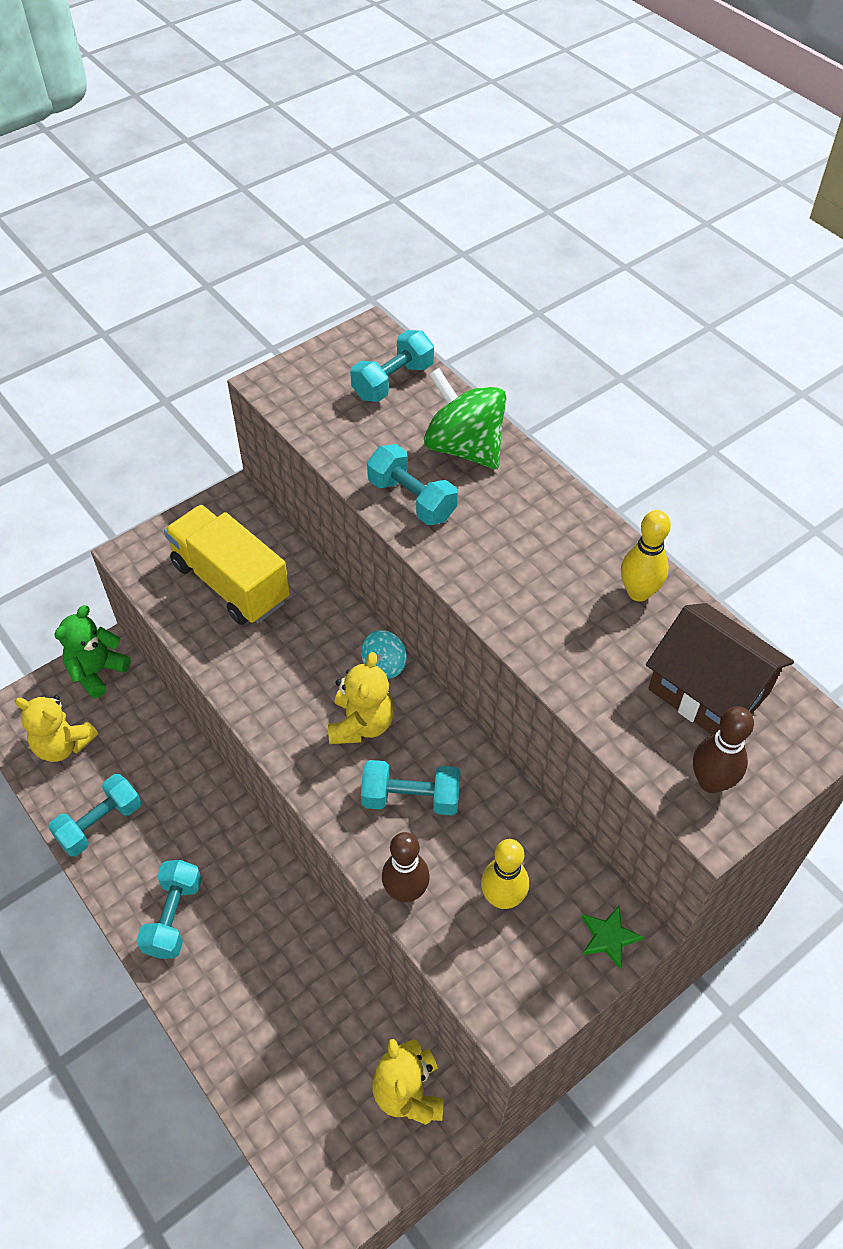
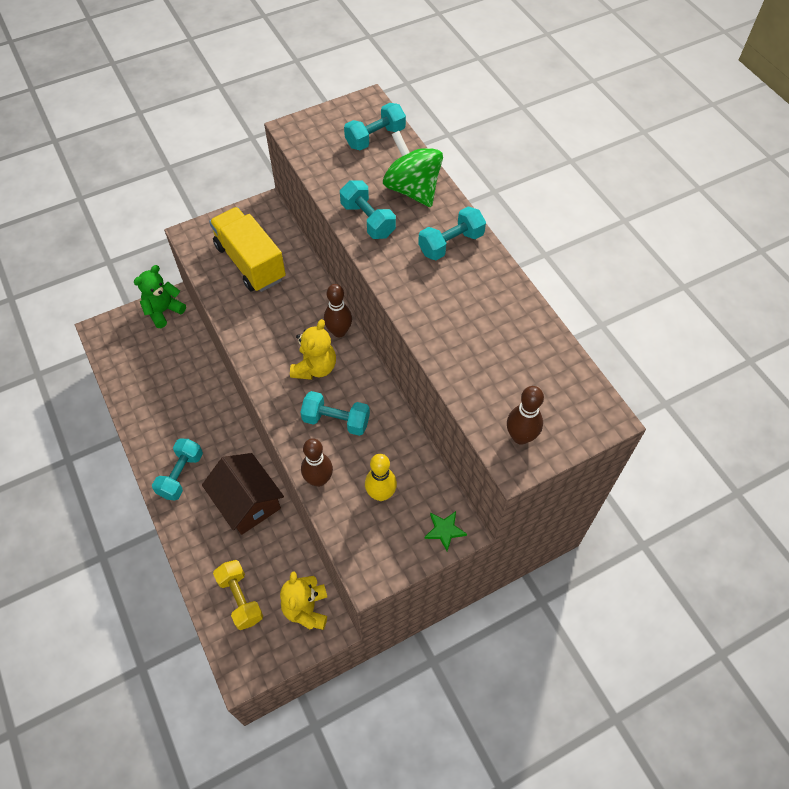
camera: 10 degrees right, 5 degrees up
(63, 745) = (133, 355): yellow teddy bear -> none
(100, 824) = (146, 409): turquoise dumbbell -> turquoise dumbbell (451, 244)
(305, 1095) = (240, 599): none -> yellow dumbbell
(384, 665) = (339, 331): turquoise spinning top -> brown bowling pin
(638, 592) = (506, 304): yellow bowling pin -> none
(709, 691) = (536, 377): brown house -> brown house (247, 502)

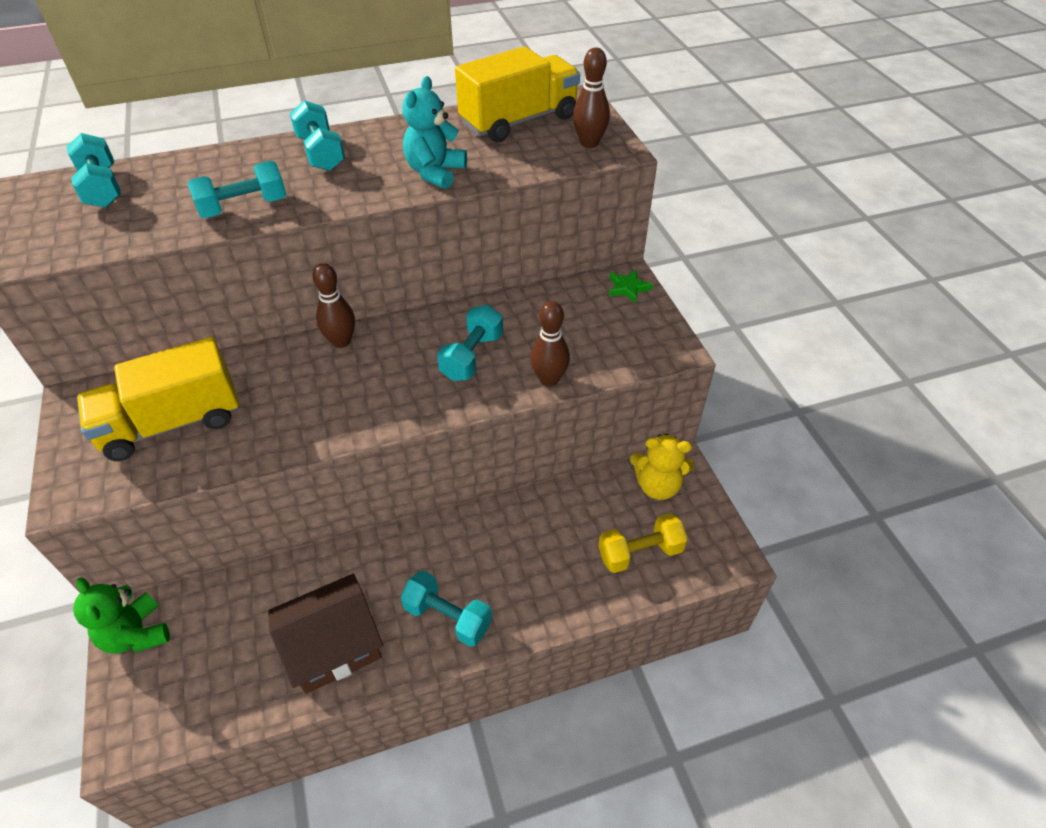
camera: 80 degrees left, 10 degrees down
(247, 502) = (508, 537): brown house -> brown house (333, 646)
(315, 368) = (387, 369): yellow teddy bear -> none
(381, 494) = (577, 329): yellow bowling pin -> none
(412, 189) = (217, 169): green spinning top -> none
(441, 326) = (435, 173): none -> turquoise teddy bear
(544, 373) = (519, 121): none -> yellow truck

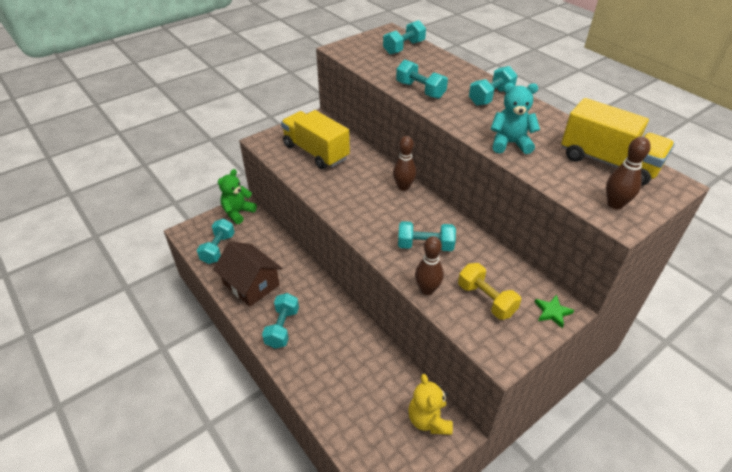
camera: 70 degrees right, 5 degrees down
(211, 688) = (218, 248): none -> turquoise dumbbell
(640, 552) = (365, 421): yellow dumbbell -> yellow dumbbell (486, 300)

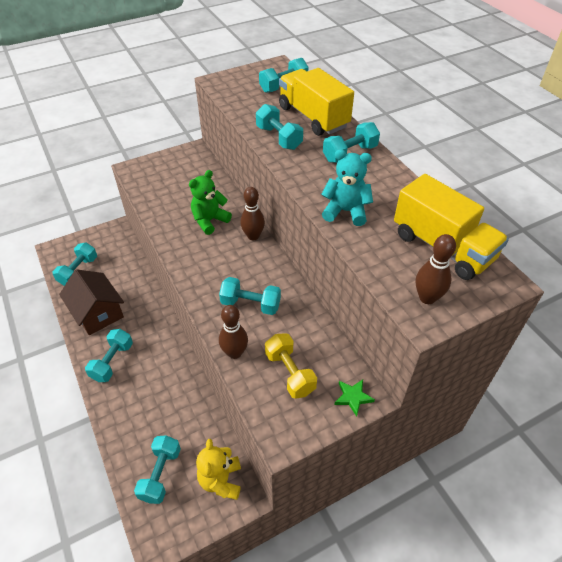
camera: 10 degrees right, 5 degrees up
(238, 212) = (108, 236): green teddy bear -> green teddy bear (209, 221)
(316, 152) = (180, 187): yellow truck -> yellow truck (313, 117)
(367, 424) = (160, 474): none -> turquoise dumbbell

